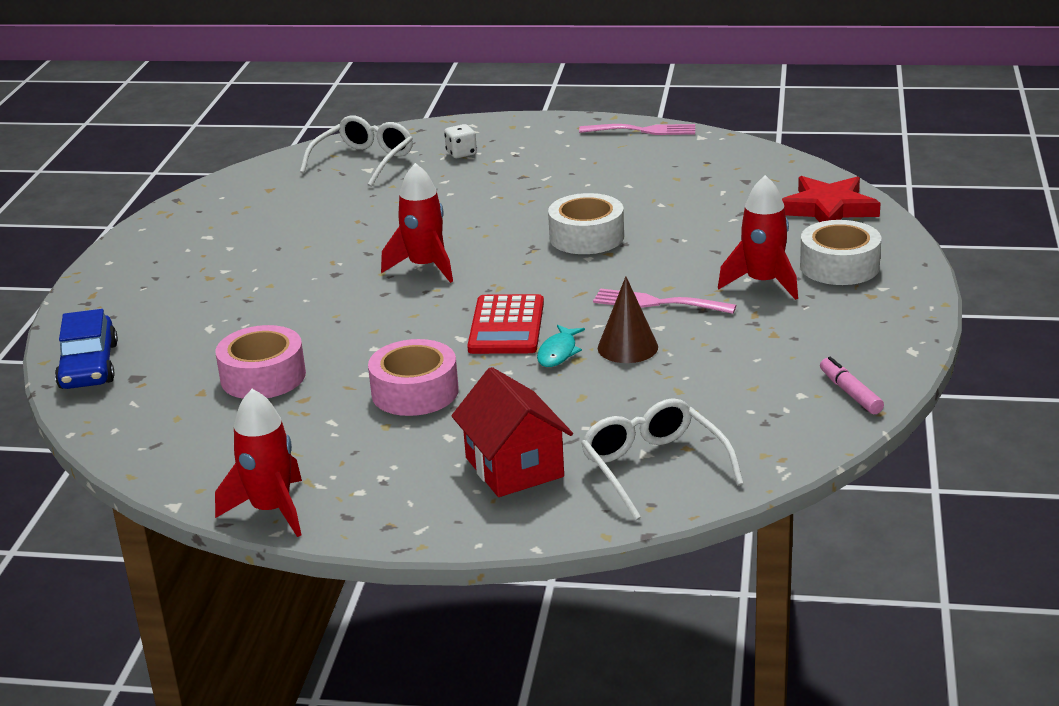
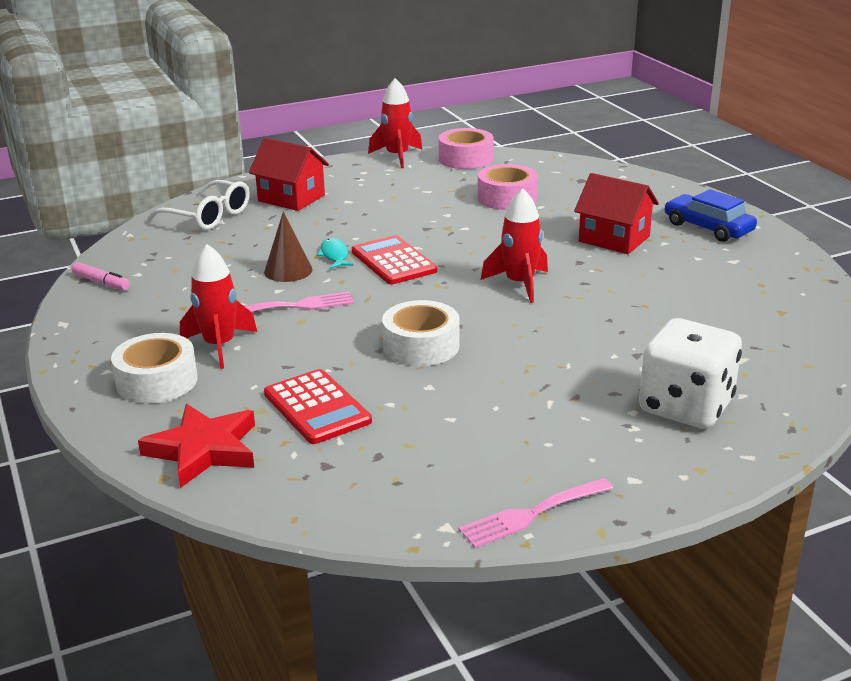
camera: 145 degrees right, 0 degrees up
(89, 366) = (620, 177): blue car -> blue car (708, 227)
(259, 287) = (614, 239): none -> red house
(364, 161) = (762, 366): white glasses -> none
(415, 392) = (400, 213): pink tape -> pink tape (465, 159)
(461, 153) = (685, 407): white dice -> white dice, size x2.40
(719, 214) = (317, 407): none -> red calculator

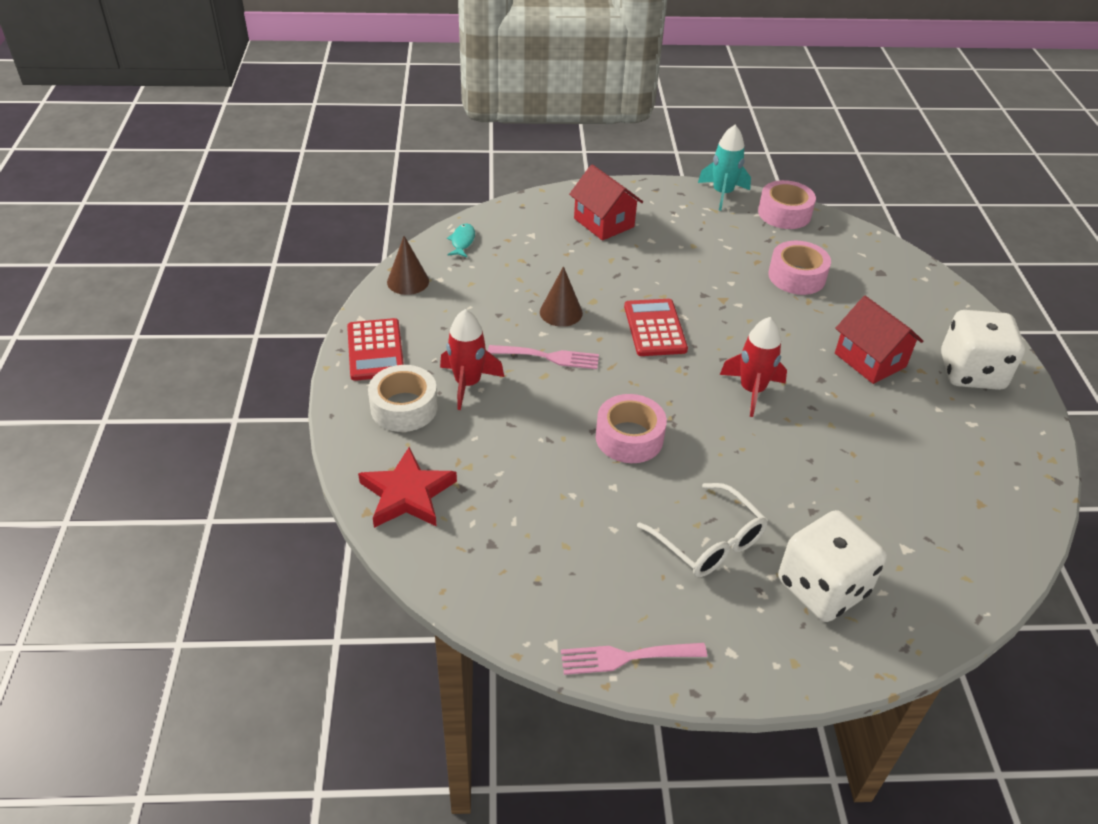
camera: 20 degrees right, 15 degrees up
(101, 283) = (408, 281): pink marker -> brown cone
(208, 216) = (524, 226): white glasses -> white glasses (709, 542)
(317, 407) = (512, 479): red calculator -> red calculator (375, 350)
(334, 255) = (608, 305): turquoise fish -> turquoise fish (462, 241)
(397, 156) = (722, 194): red rocket -> turquoise rocket
(421, 346) = (629, 437): white tape -> pink tape
(708, 227) = (971, 372): blue car -> white dice

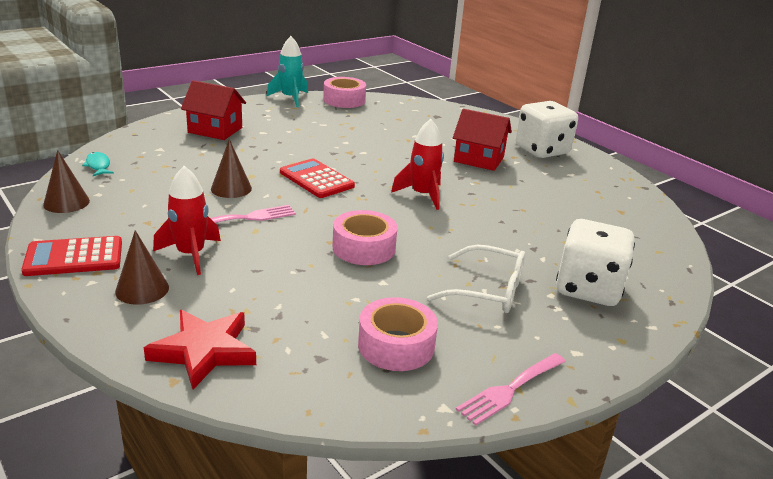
camera: 35 degrees left, 15 degrees down
(375, 350) = (74, 257): red calculator -> red calculator turned 120 degrees clockwise
(404, 407) = (142, 289): white tape -> brown cone
(796, 276) = (387, 129): pink tape -> pink tape (396, 345)

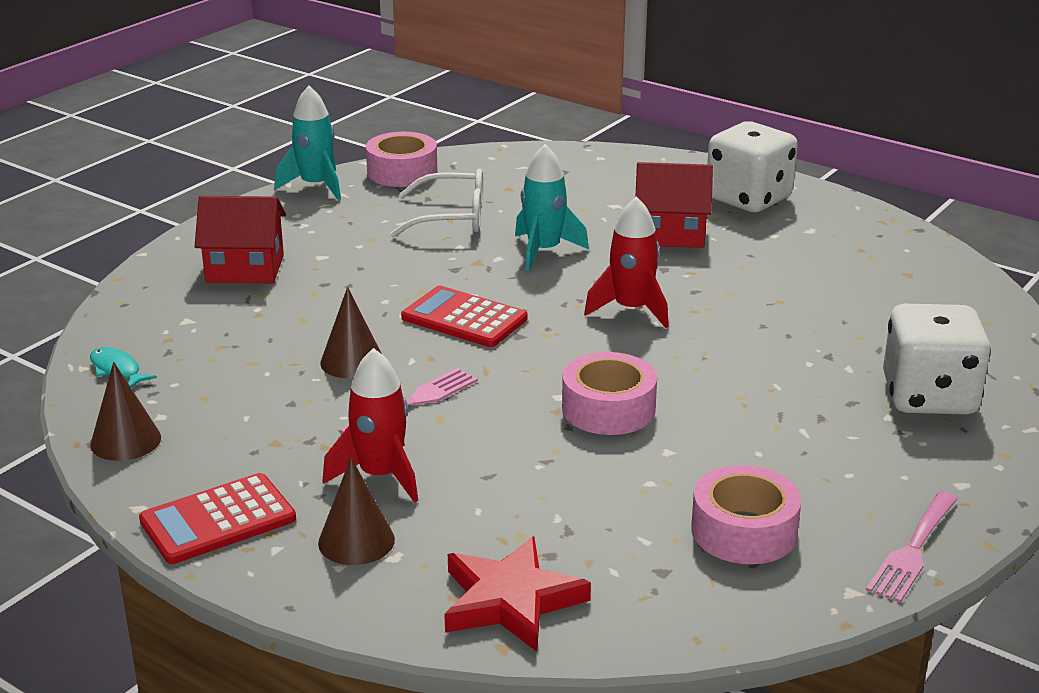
camera: 15 degrees left, 0 degrees up
(393, 154) = (544, 251): none -> turquoise rocket
(488, 290) = (808, 430): white glasses -> white glasses (451, 218)

